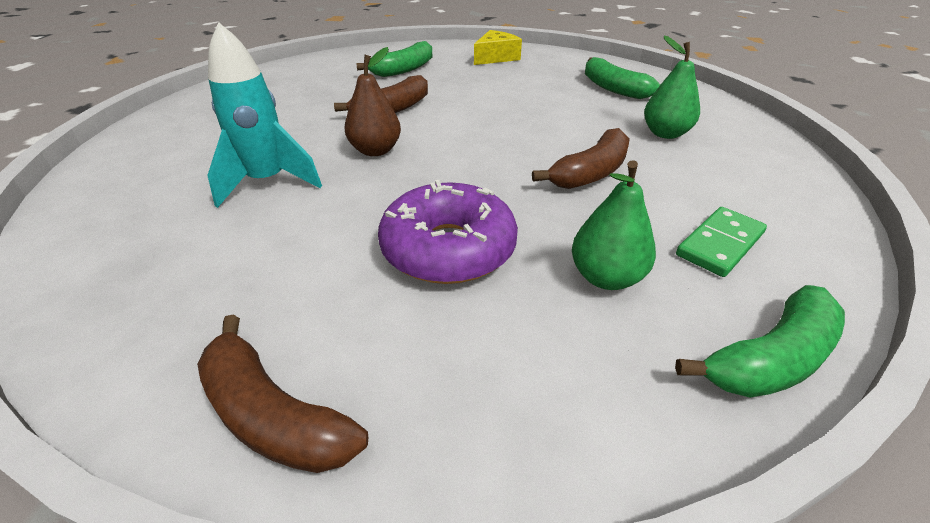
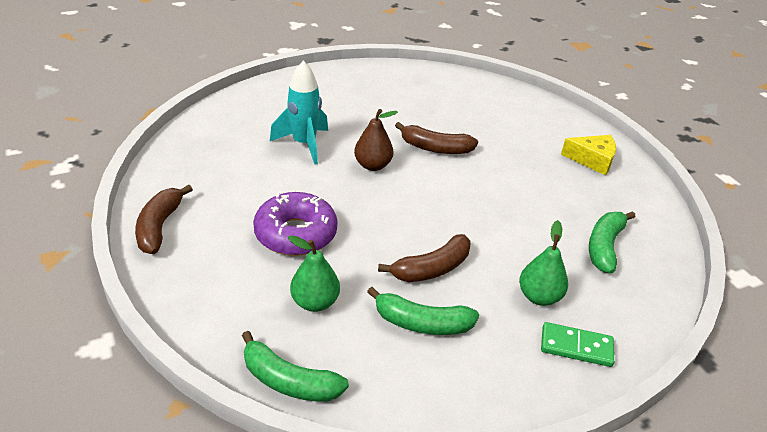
camera: 55 degrees right, 0 degrees up
(404, 70) = (507, 125): green banana -> green banana (421, 323)
(590, 173) = (431, 269): brown banana -> brown banana turned 45 degrees counterclockwise
(719, 244) = (389, 349): green domino -> green domino (576, 346)

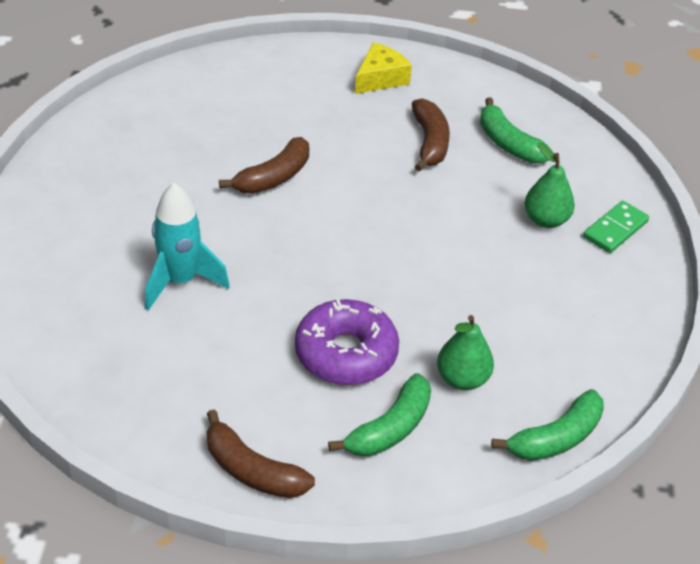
camera: 60 degrees left, 5 degrees up
(373, 165) = (268, 241): brown pear -> none
(421, 323) = (534, 314): green banana -> green banana (390, 428)
(431, 269) = (466, 273): brown banana -> brown banana (430, 142)

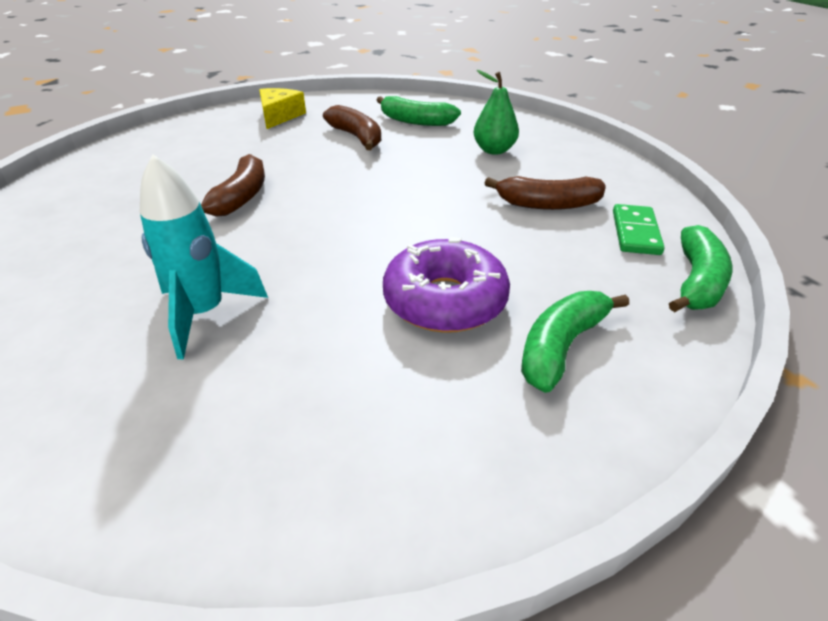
camera: 30 degrees left, 5 degrees down
(252, 470) = (470, 479): brown banana -> brown banana (547, 204)
(390, 428) = (561, 346): green banana -> green banana turned 150 degrees counterclockwise
(462, 379) = (569, 273): green pear -> none
(615, 229) = (545, 140): green domino -> green domino (635, 232)

